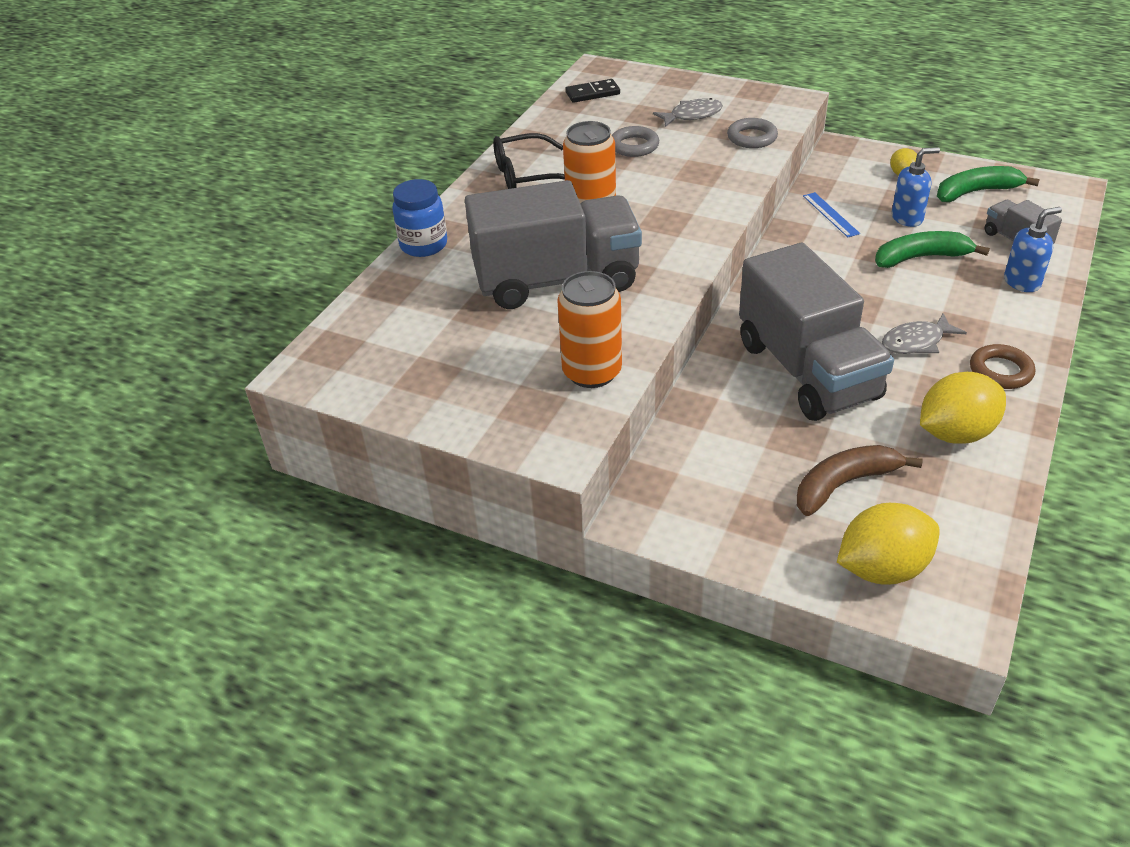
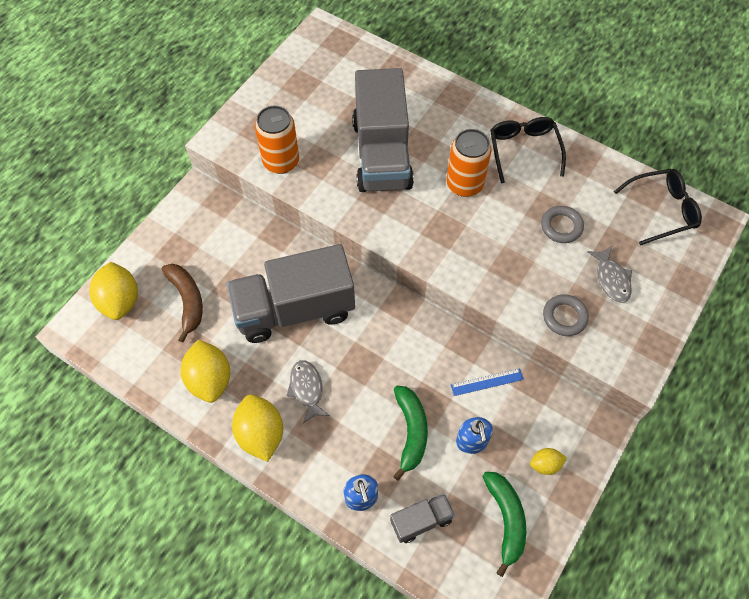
camera: 95 degrees right, 20 degrees up
(423, 245) = (440, 86): blue jar -> none
(592, 93) = (662, 210): black domino -> black glasses
(1000, 371) = (261, 434): brown ring -> yellow lemon

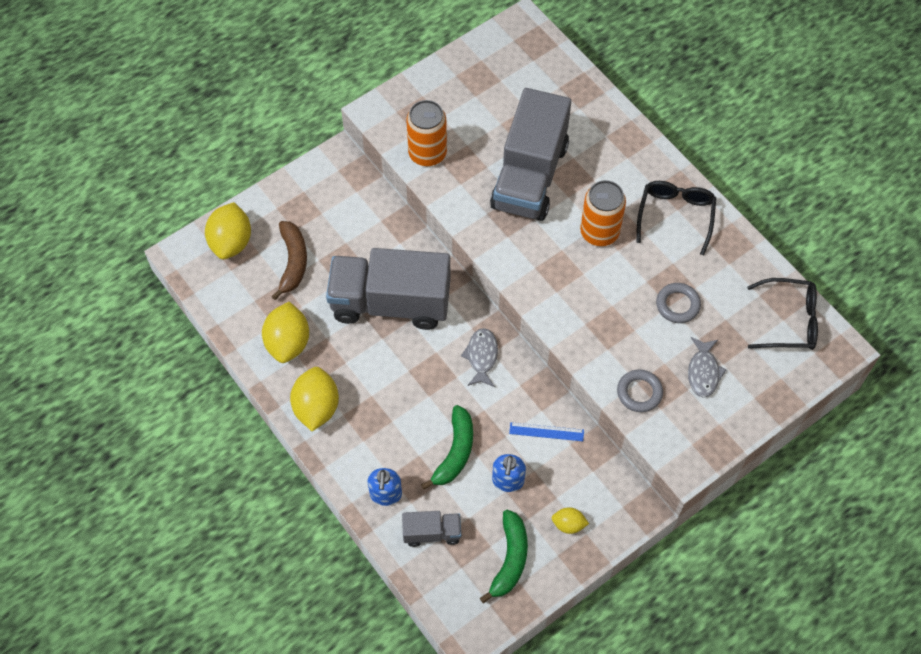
camera: 20 degrees right, 0 degrees up
(307, 389) = (373, 381): grey fish -> grey fish (481, 356)

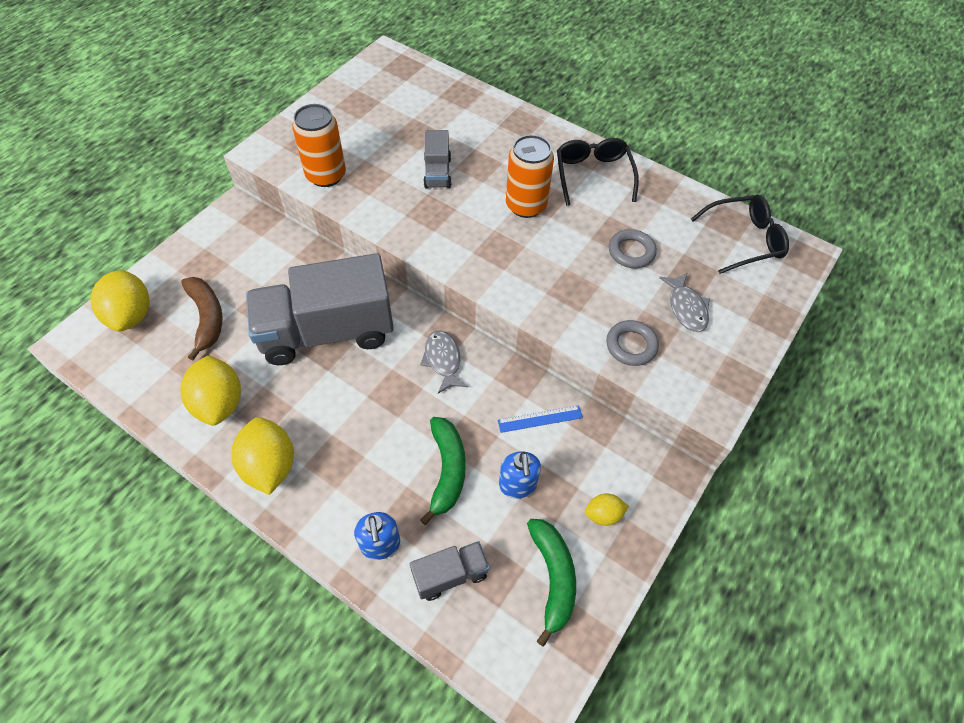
camera: 20 degrees left, 5 degrees down
(529, 176) = (437, 173): grey truck -> grey truck, size x0.45

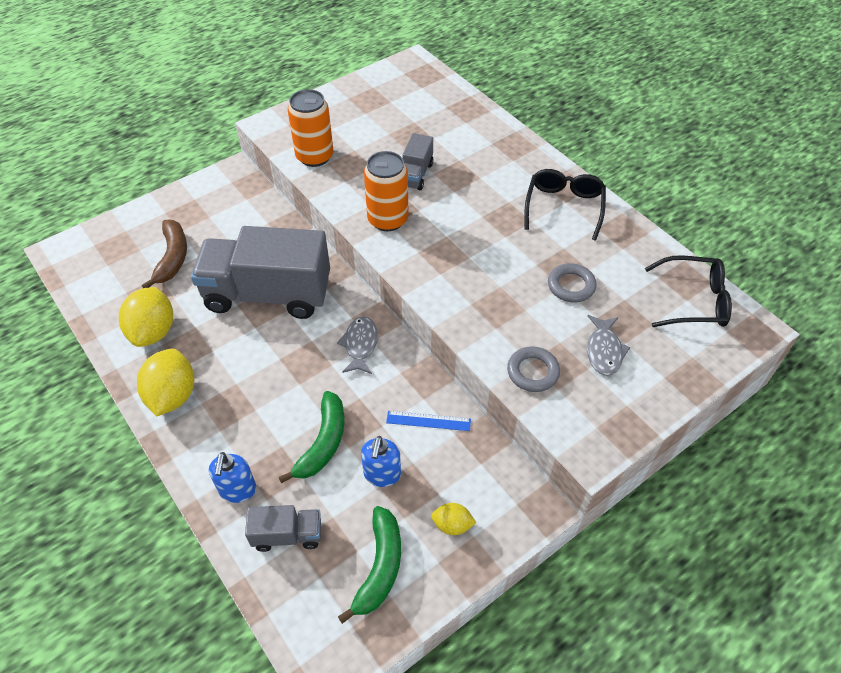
camera: 20 degrees right, 5 degrees down
(131, 315) = (113, 241): yellow lemon -> none
(526, 205) = (486, 221): orange can -> orange can (388, 219)

